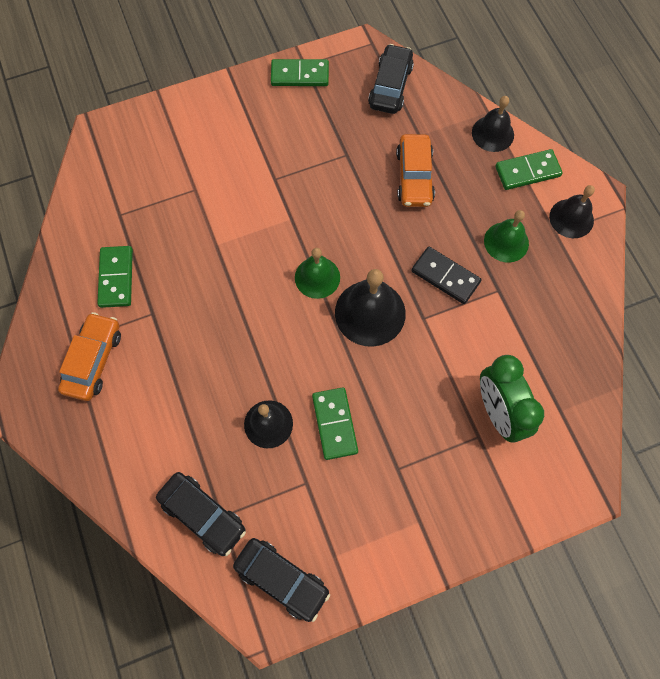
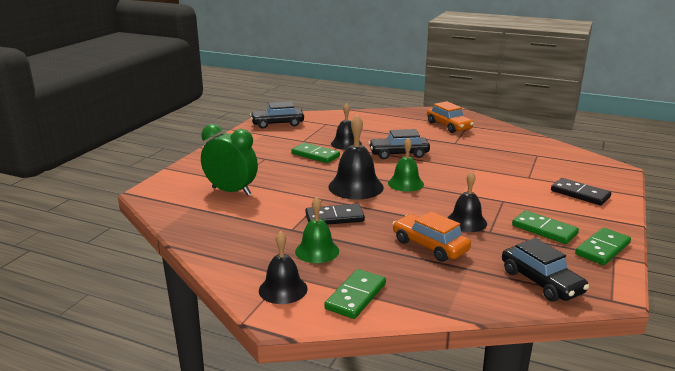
camera: 135 degrees right, 45 degrees down
(116, 278) = (491, 142): green domino -> green domino (544, 229)
(199, 132) = (580, 194): none -> black domino
(203, 515) = (333, 121): black car -> black car (398, 154)
(492, 133) = (419, 303): black bell -> black bell (466, 222)

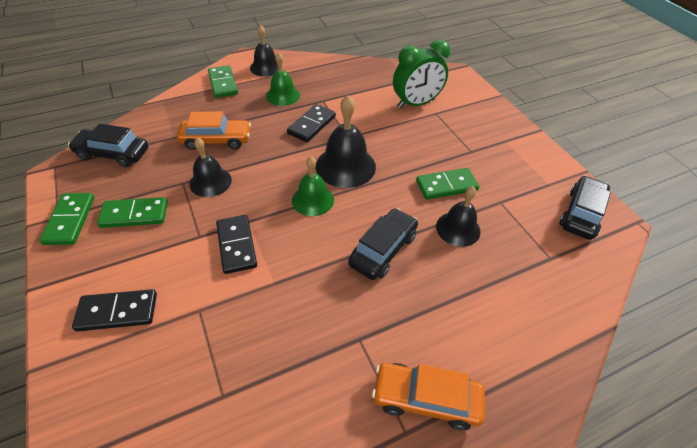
camera: 130 degrees right, 25 degrees up
(482, 187) = (236, 245): none -> black domino

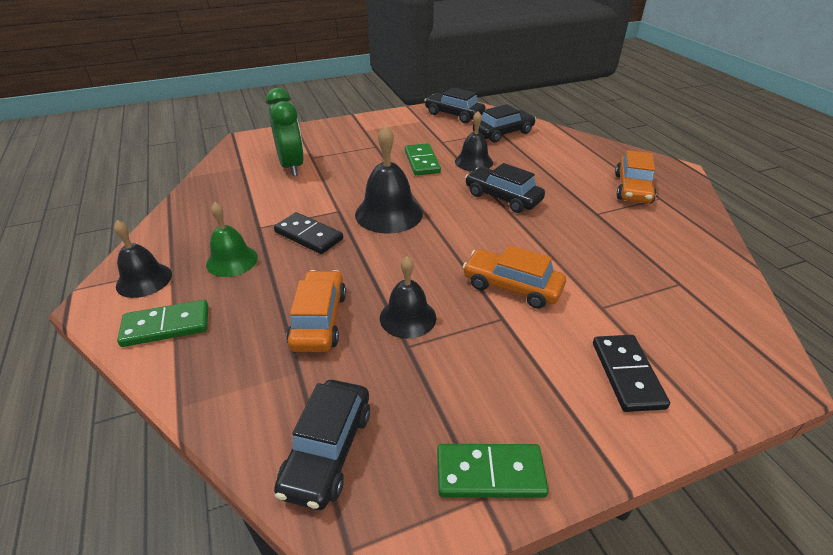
camera: 85 degrees left, 10 degrees down
(134, 215) = (472, 389): green domino -> none
(236, 245) = (512, 286): black domino -> orange car
(312, 200) = (441, 235): green bell -> none
(546, 262) = (503, 133): none -> black car

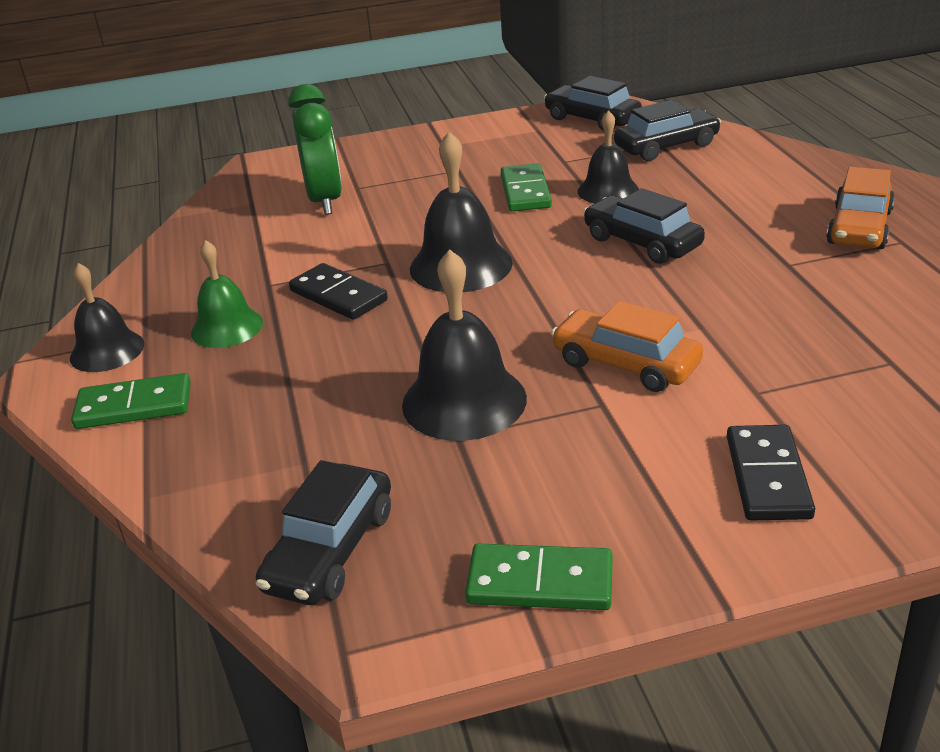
camera: 10 degrees right, 5 degrees down
(319, 320) = (339, 402): orange car -> none
(408, 317) = (464, 401): black bell -> black bell, size x1.53

